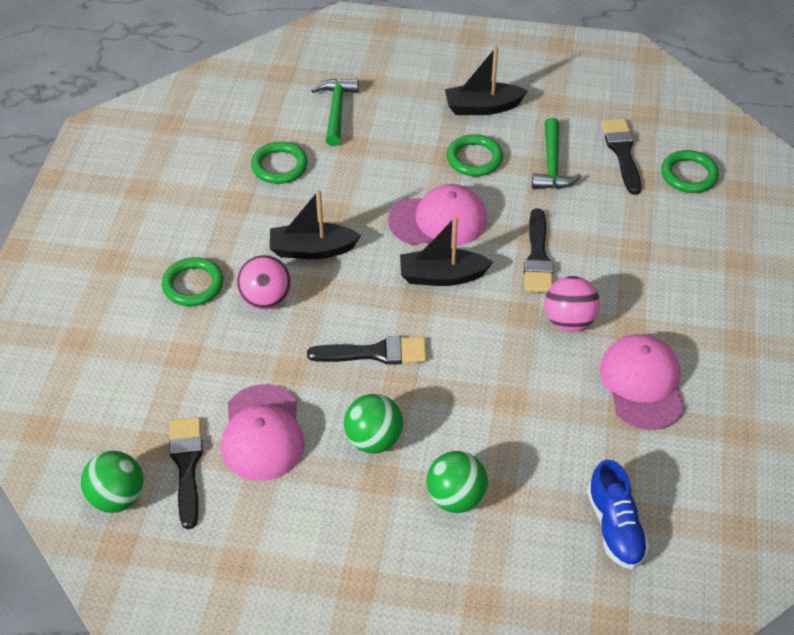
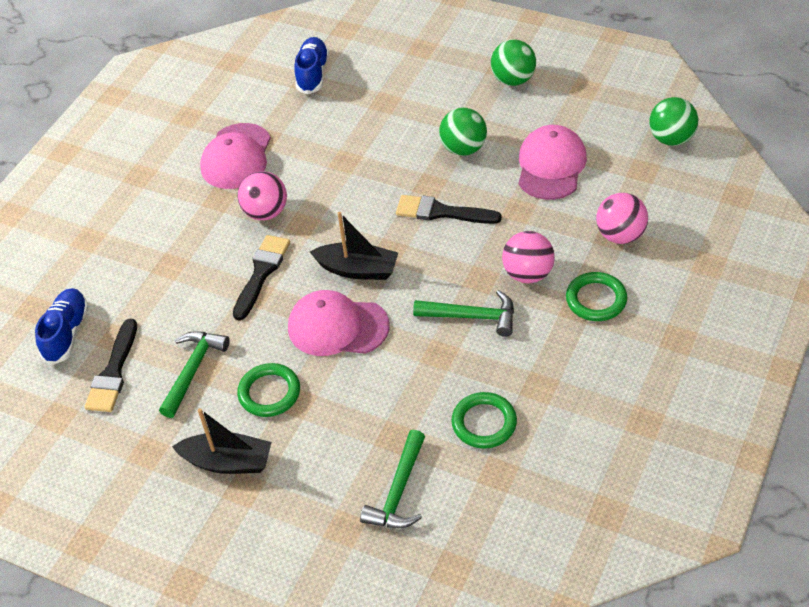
camera: 160 degrees left, 0 degrees up
(173, 357) = (620, 235): none -> pink ball
(187, 465) = (615, 152): black brush -> none
(312, 250) = (472, 316): black boat -> green hammer
(456, 498) = (415, 104): green ball -> green ball (513, 80)
(689, 175) = (66, 333): green ring -> blue shoe

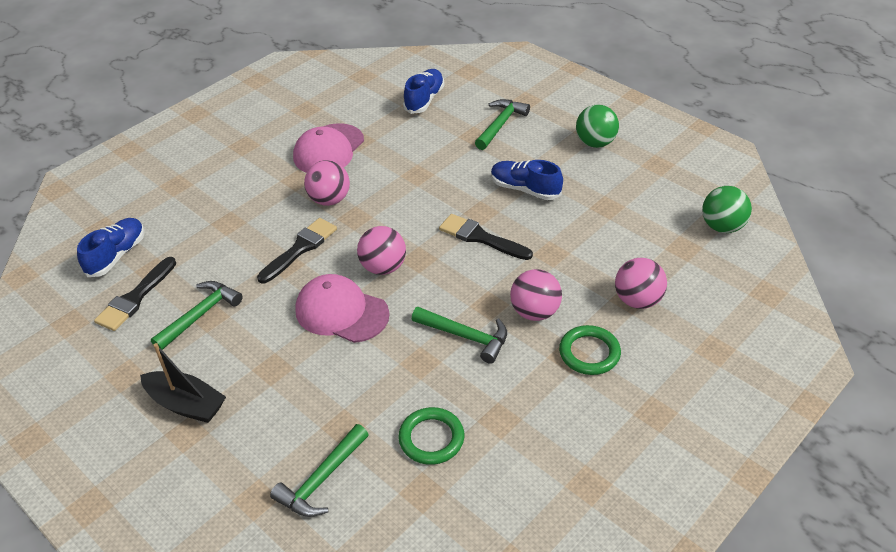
camera: 15 degrees right, 5 degrees down
(269, 393) = (253, 353): green ring -> none
(357, 269) = (383, 267): black boat -> pink ball
(407, 83) = (500, 124): none -> green hammer
(463, 149) = (525, 189): green ball -> blue shoe
(551, 166) = (598, 223): pink cap -> none

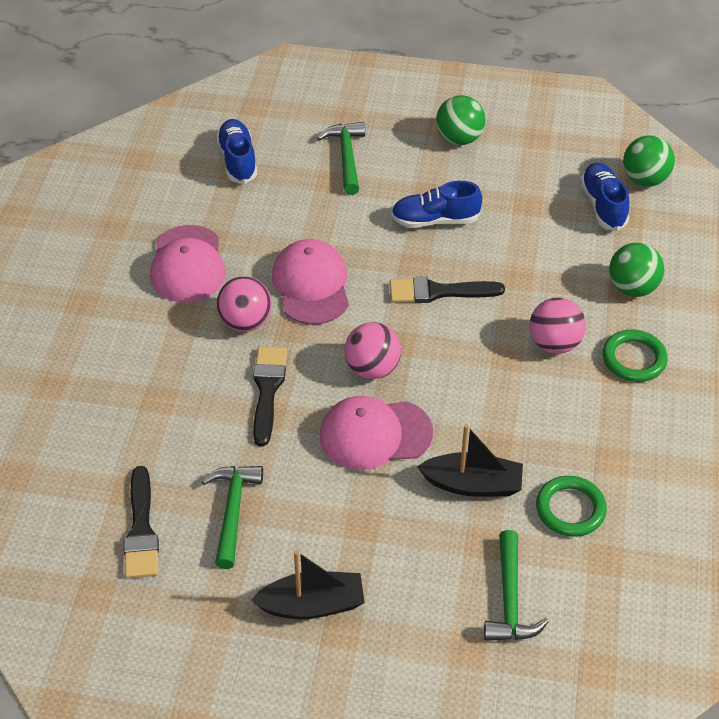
camera: 35 degrees left, 5 degrees up
(116, 255) = (68, 496): blue shoe -> blue shoe (603, 205)
(376, 381) = (472, 484): none -> black boat
(395, 195) = (311, 285): none -> pink cap
(466, 336) = (514, 398): green hammer -> none
(637, 300) = (632, 288): pink ball -> green ball

